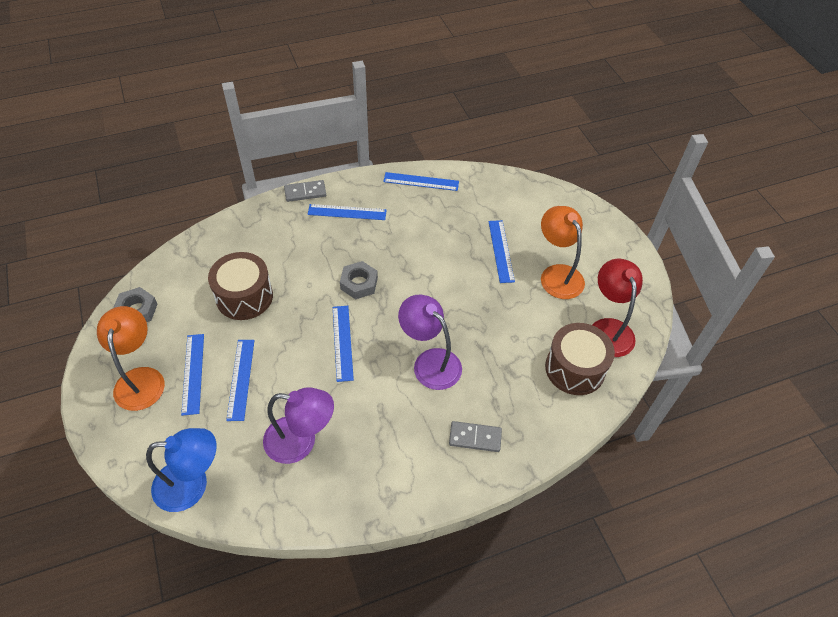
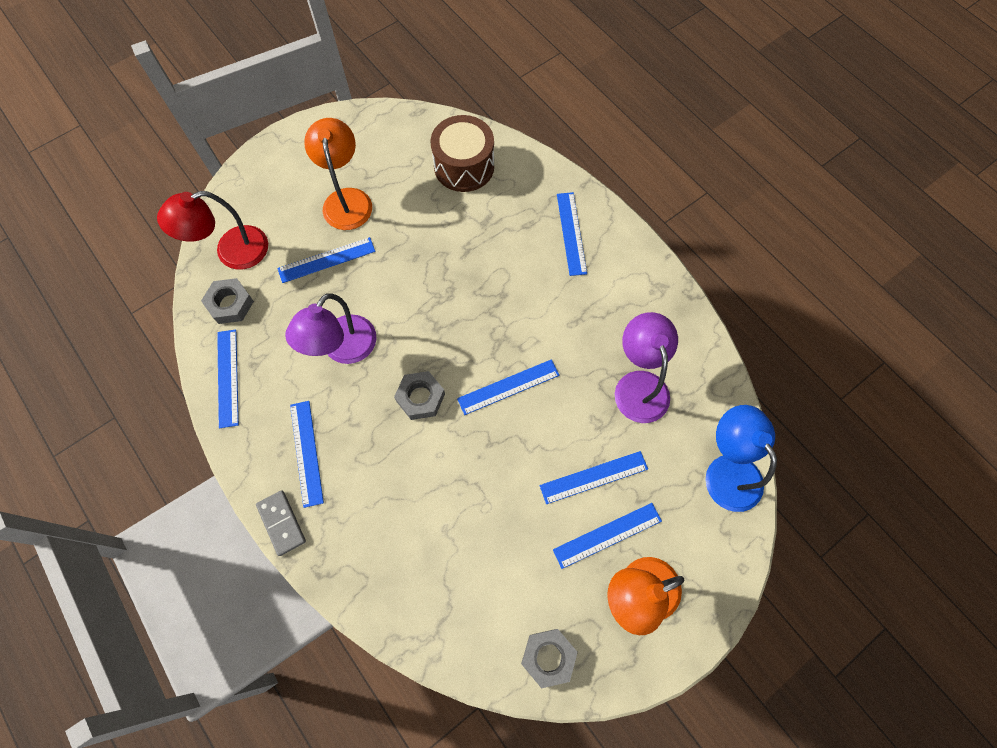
camera: 105 degrees left, 15 degrees up
(244, 296) = (482, 526): brown drum -> none
(430, 362) = (502, 293): purple lamp -> purple lamp (342, 349)
(475, 437) = (571, 233): grey domino -> blue ruler
(480, 190) = (230, 304): none -> grey nut
(557, 274) = (346, 199): orange lamp -> orange lamp turned 120 degrees clockwise
(608, 329) = (406, 145): red lamp -> red lamp (231, 252)

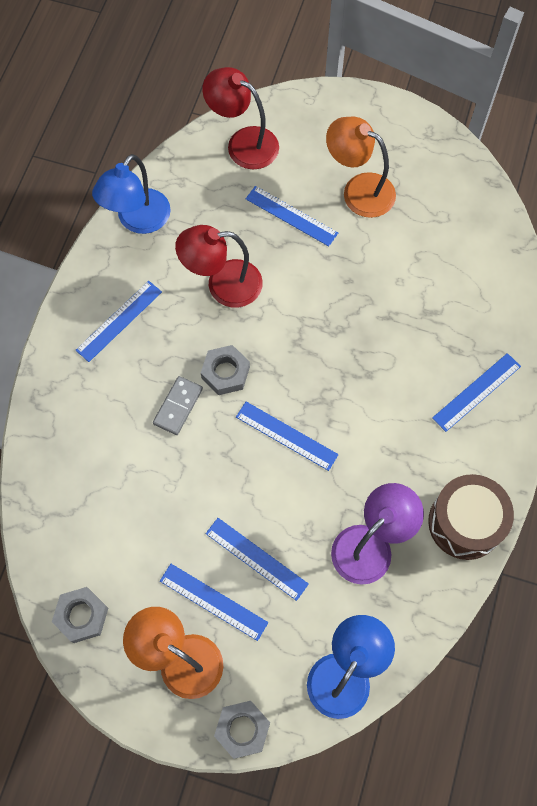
camera: 55 degrees right, 0 degrees up
(227, 377) = (138, 220): blue ruler -> blue lamp
(230, 304) = (198, 176): grey nut -> grey nut (242, 729)
(282, 523) = (53, 343): grey domino -> grey domino (178, 406)
(342, 349) = (223, 285): purple lamp -> red lamp
(346, 199) = (359, 190): orange lamp -> orange lamp turned 105 degrees counterclockwise
(464, 166) = (469, 258): brown drum -> brown drum (465, 523)

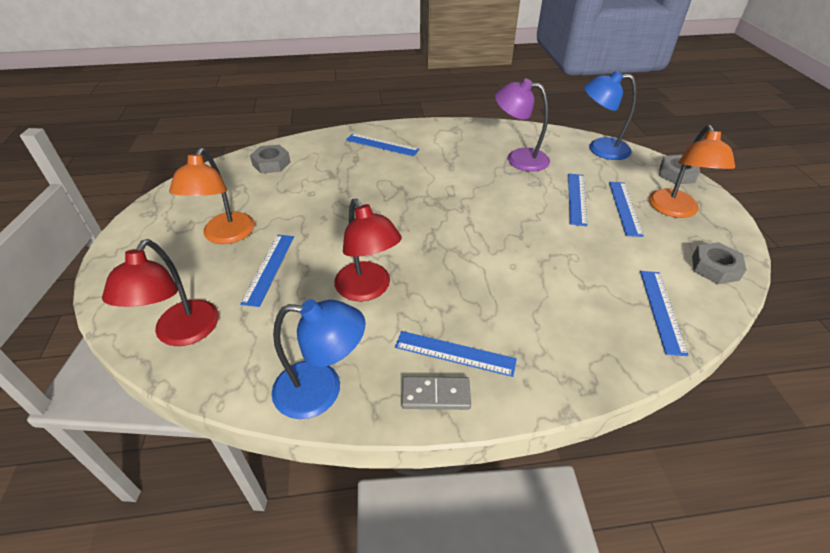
camera: 115 degrees left, 25 degrees down
(178, 406) = (506, 276): grey domino -> grey domino (435, 395)
(225, 372) = (453, 258): grey nut -> grey nut (271, 163)
(286, 435) = (478, 211): blue ruler -> blue ruler (661, 310)
(465, 523) = (472, 132): brown drum -> none

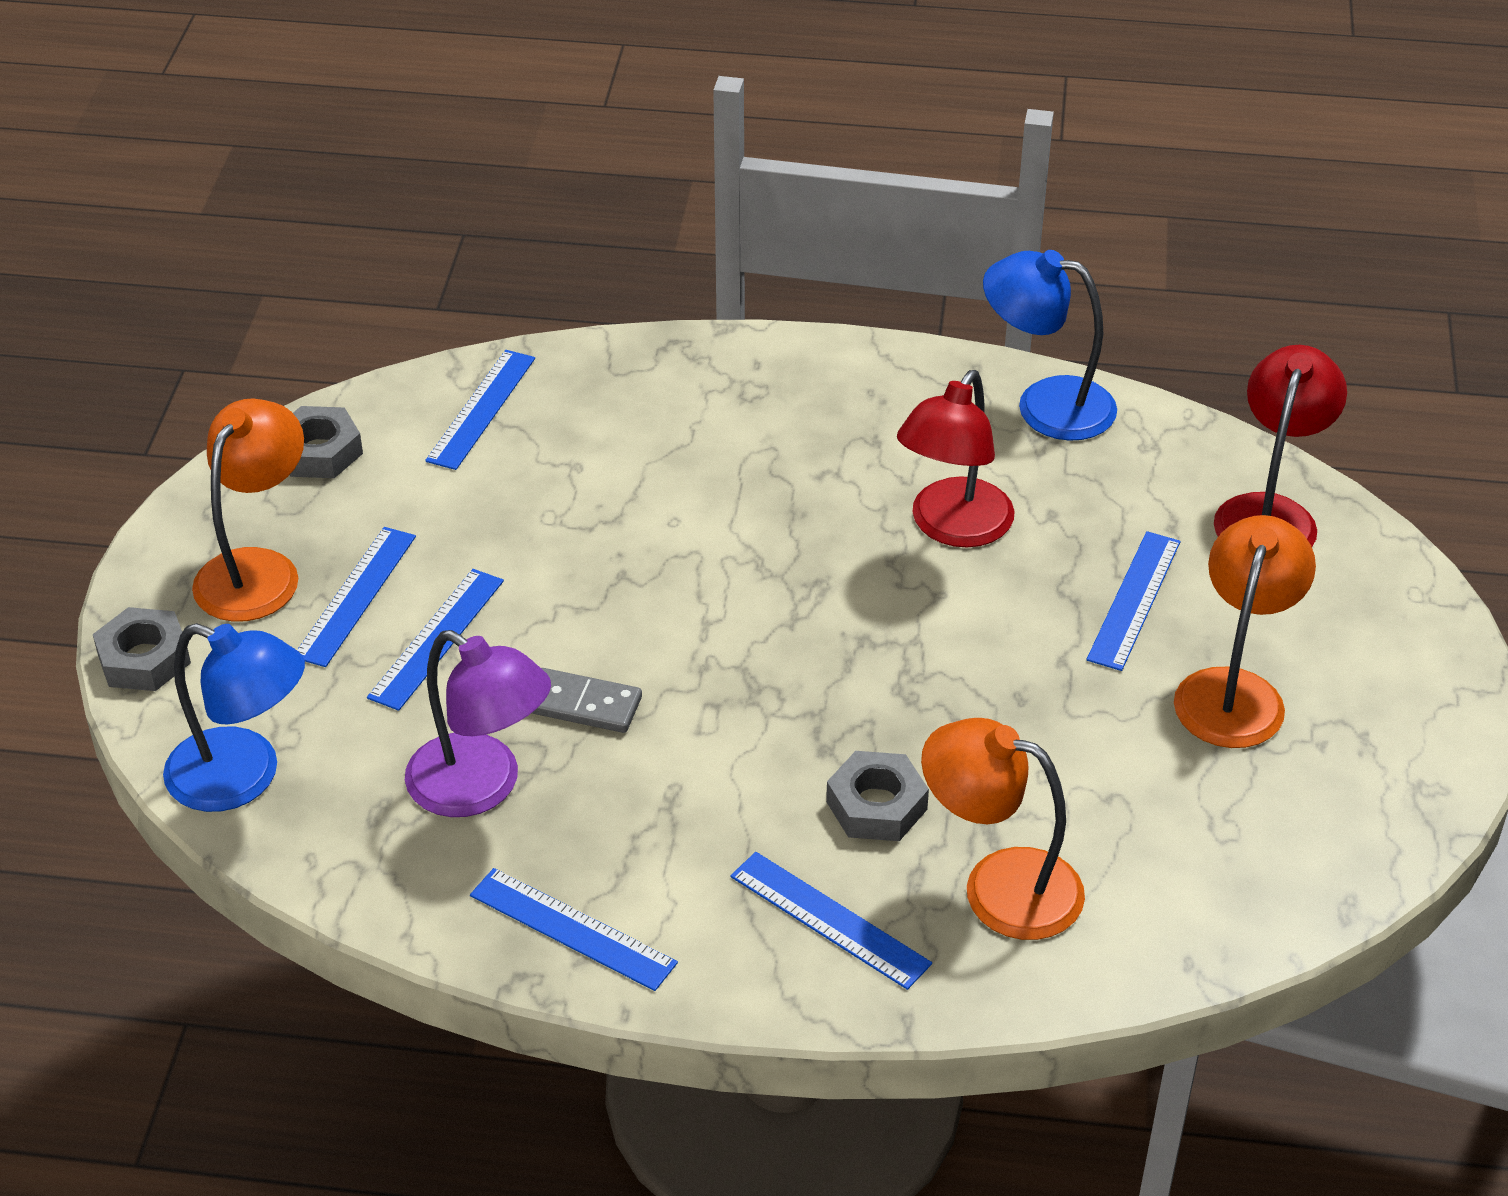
camera: 165 degrees left, 0 degrees up
(271, 163) = (1150, 904): grey nut -> grey nut (876, 805)
(326, 160) = (999, 886): none -> orange lamp
(368, 289) = (952, 527): red lamp -> red lamp turned 135 degrees counterclockwise
(435, 395) = (888, 373): grey domino -> grey domino (583, 705)
(455, 353) = (840, 413): blue ruler -> blue ruler (572, 929)

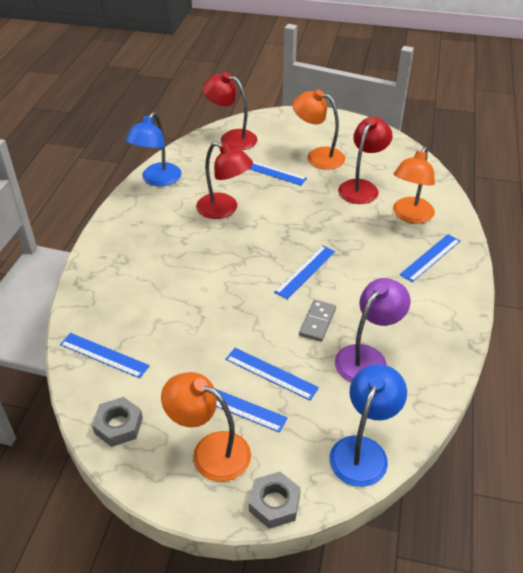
camera: 85 degrees left, 0 degrees up
(572, 929) = (444, 329): blue ruler -> blue ruler (305, 271)
(876, 805) = (373, 241): grey nut -> none
(1110, 785) = (362, 187): none -> red lamp

